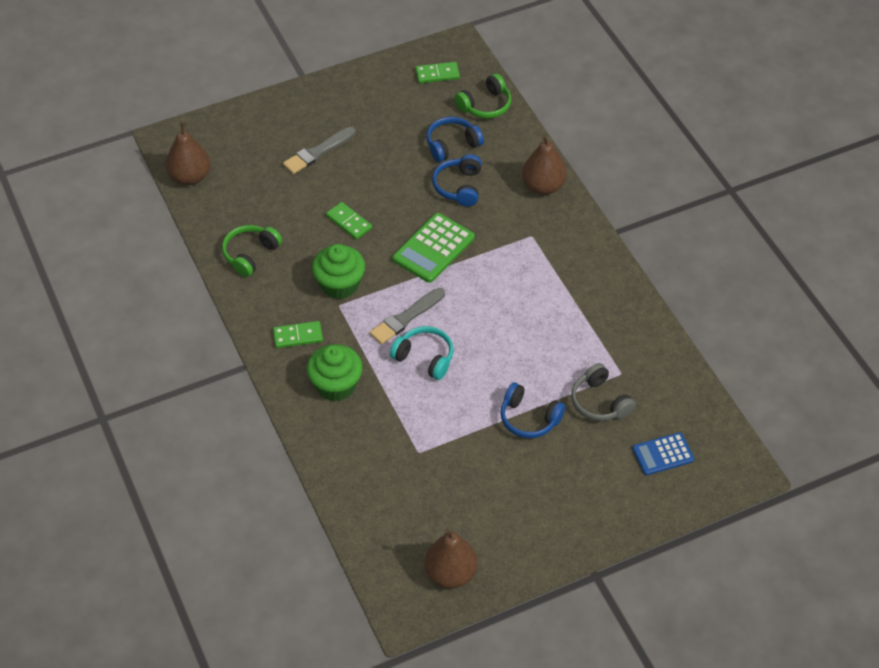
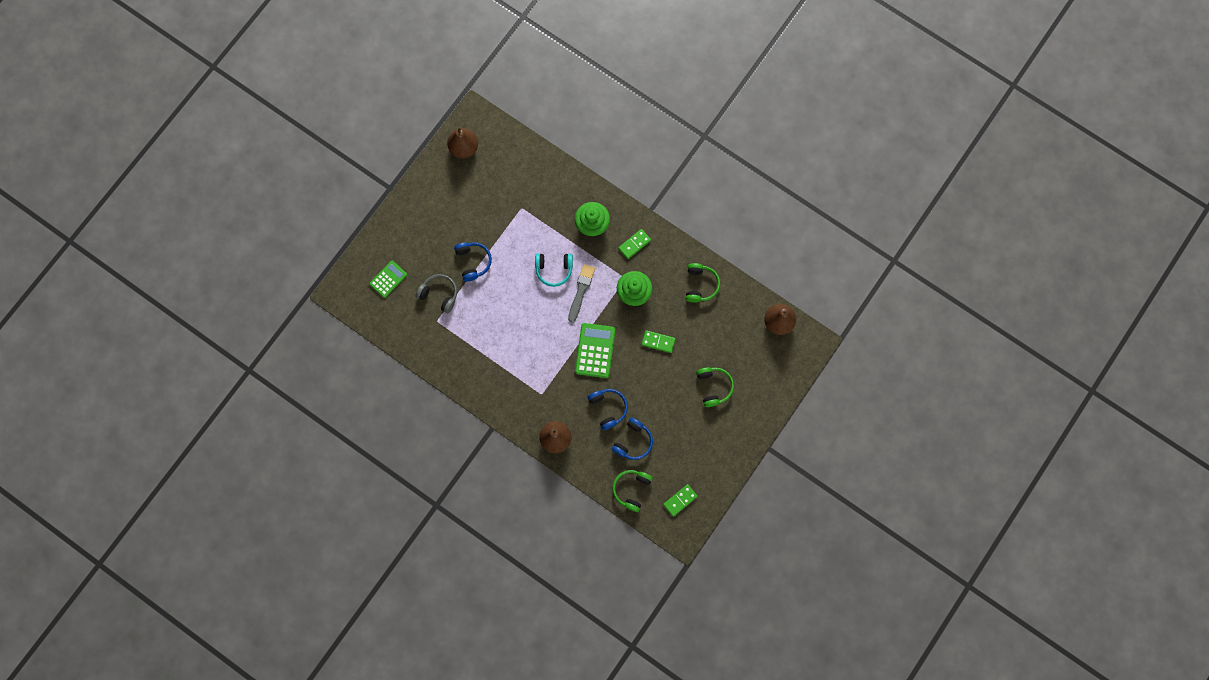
camera: 150 degrees right, 25 degrees up
(318, 152) = (713, 387): grey brush -> green headphones
(529, 418) = (473, 262): blue headphones -> blue headphones turned 75 degrees clockwise
(662, 454) = (388, 279): blue calculator -> green calculator

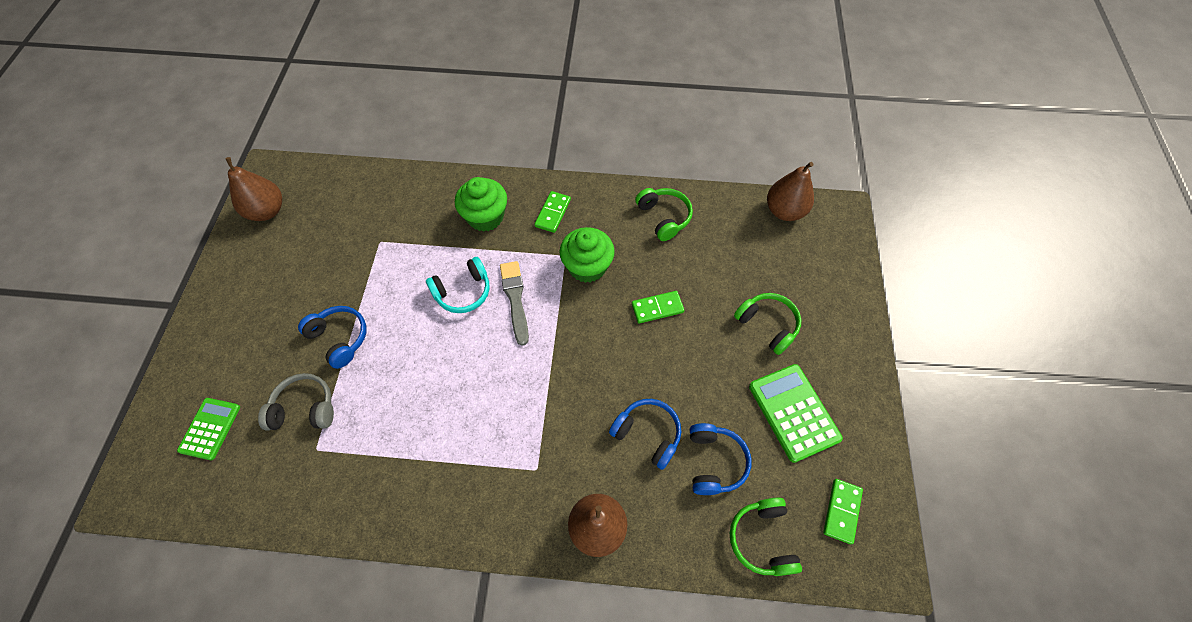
camera: 30 degrees left, 15 degrees down
(595, 350) = (580, 364): green calculator -> green calculator (794, 412)

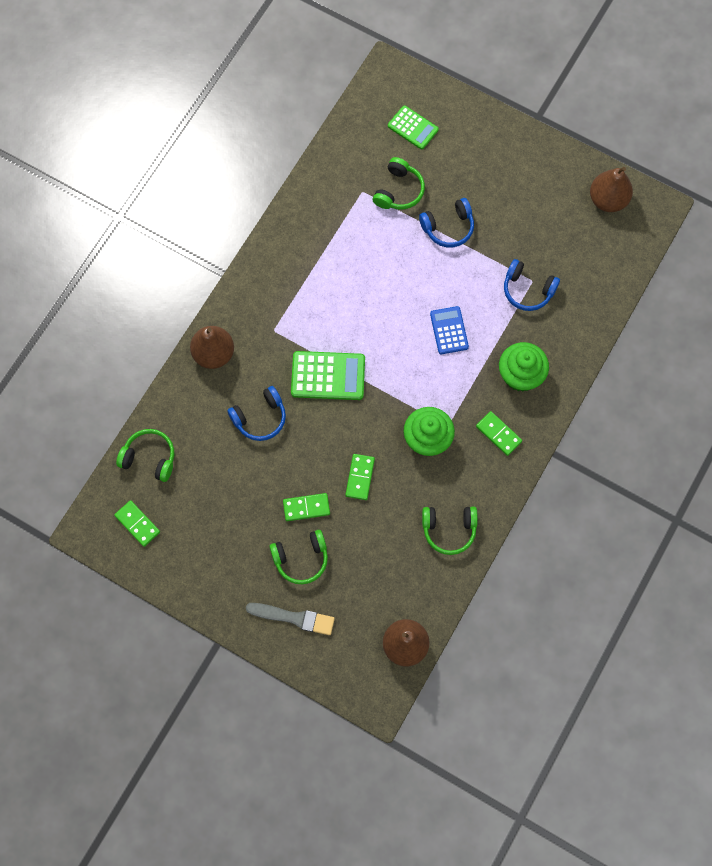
camera: 115 degrees right, 10 degrees up
(304, 408) = (399, 191): grey headphones -> green headphones
(463, 292) = (449, 330): turquoise headphones -> blue calculator
(515, 299) = (422, 368): grey brush -> grey brush (293, 618)
(714, 462) = (216, 454): blue headphones -> blue headphones (527, 290)
(715, 343) = (306, 507): none -> green domino
(794, 412) = (221, 534): green calculator -> green calculator (328, 376)

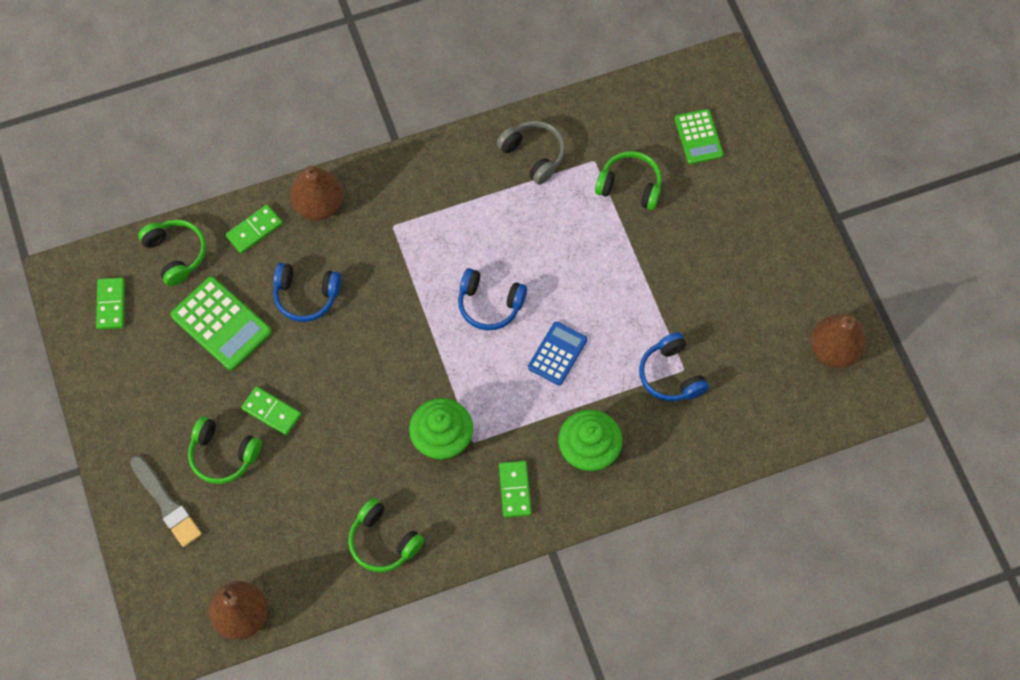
camera: 40 degrees right, 5 degrees down
(321, 216) = (533, 155): none -> grey headphones
(328, 376) = (403, 307): green calculator -> green calculator (221, 324)
(360, 477) = (346, 424): green domino -> green domino (254, 230)
(399, 191) = (630, 186): green headphones -> green headphones turned 135 degrees counterclockwise
(448, 227) = (646, 256): blue headphones -> blue headphones (489, 304)

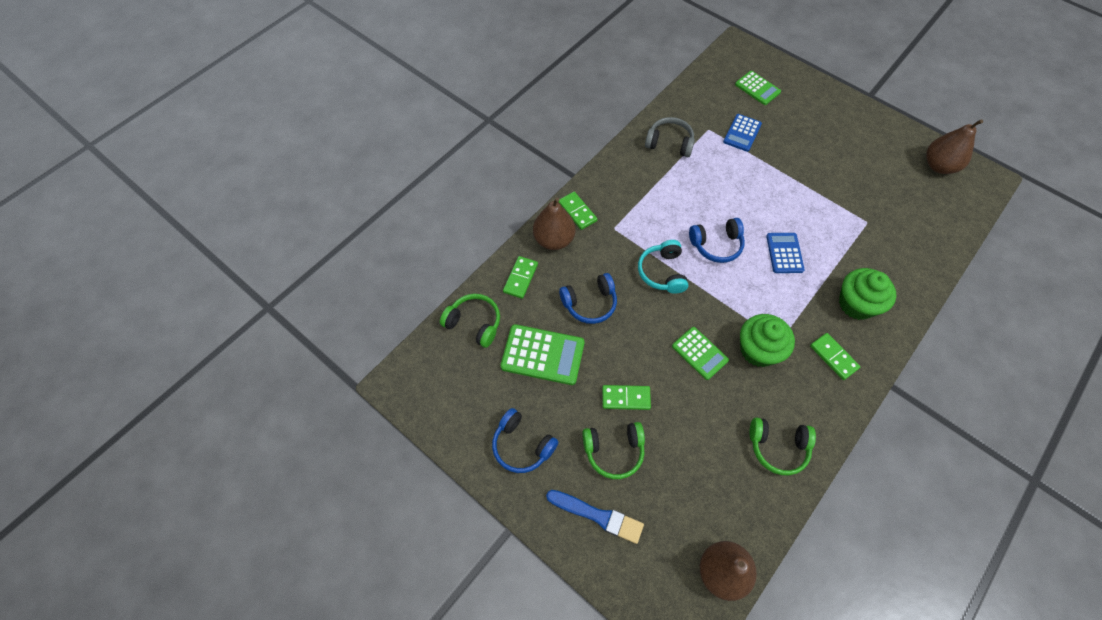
camera: 30 degrees left, 5 degrees down
(111, 304) = (448, 385): green domino -> green domino (577, 212)
(166, 503) = (597, 516): grey brush -> blue brush
(379, 409) = (699, 353): none -> green calculator
(407, 303) = (662, 272): none -> turquoise headphones
(630, 186) = (742, 133): green headphones -> blue calculator
(671, 375) = (863, 229): blue headphones -> blue headphones (522, 445)

